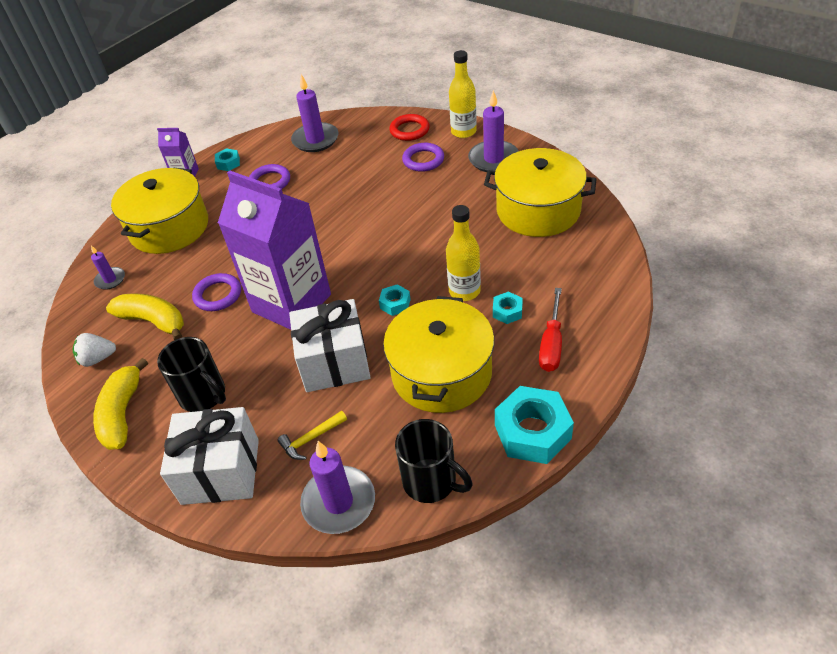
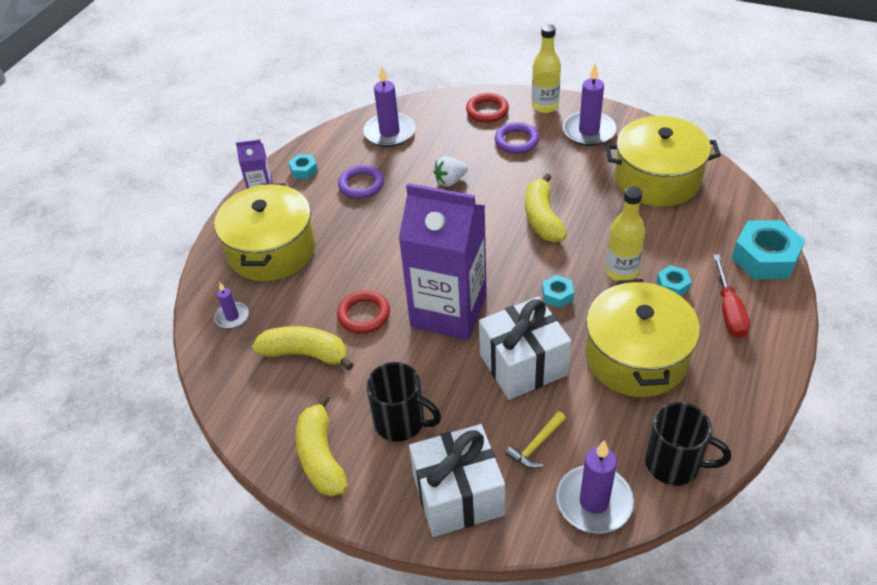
camera: 15 degrees left, 0 degrees up
(98, 358) = (263, 404): white strawberry -> white strawberry (450, 181)
(218, 295) = (364, 315): purple ring -> red ring
(414, 232) = (542, 218): none -> yellow banana
(532, 432) = (749, 398): turquoise nut -> turquoise nut (765, 258)

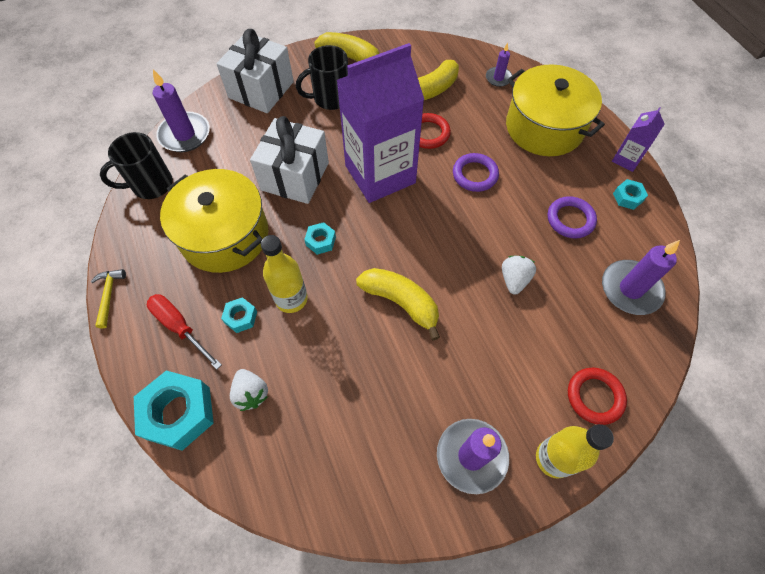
camera: 130 degrees right, 15 degrees up
(516, 141) = (519, 377): purple ring -> purple ring (475, 175)
(536, 445) = (242, 139): yellow hammer -> yellow hammer (109, 295)
(657, 179) = (346, 439): yellow pot -> none
(702, 236) = (251, 393): none -> white strawberry

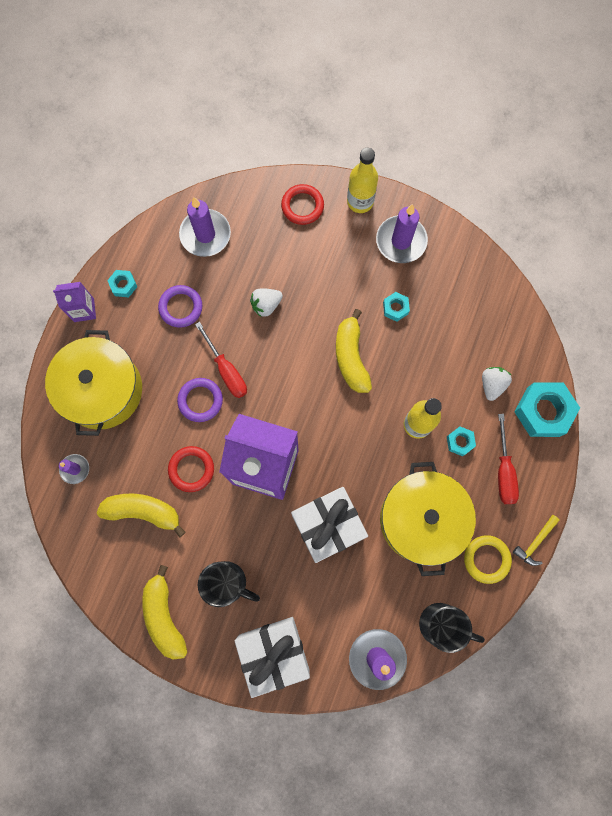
camera: 135 degrees left, 15 degrees up
(145, 251) = (486, 559): none -> yellow ring
(321, 241) = (360, 450): turquoise nut -> turquoise nut (395, 308)
(482, 208) = (226, 370): none -> red screwdriver

